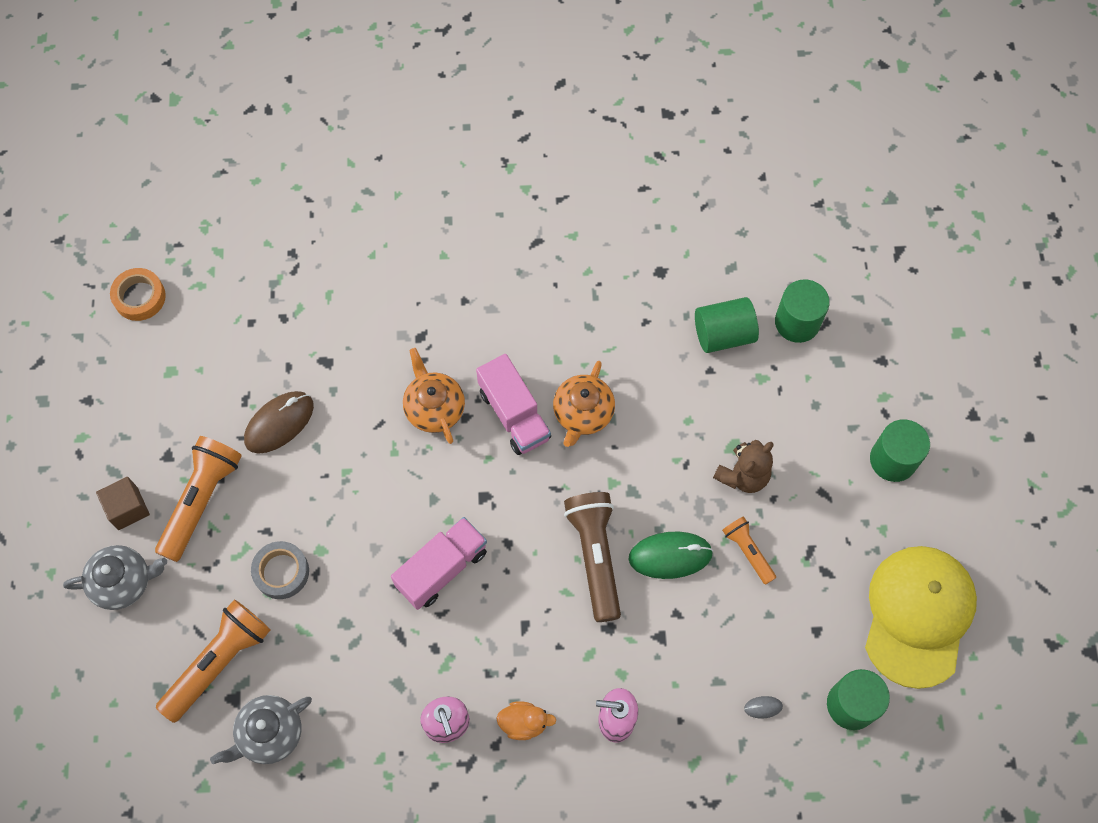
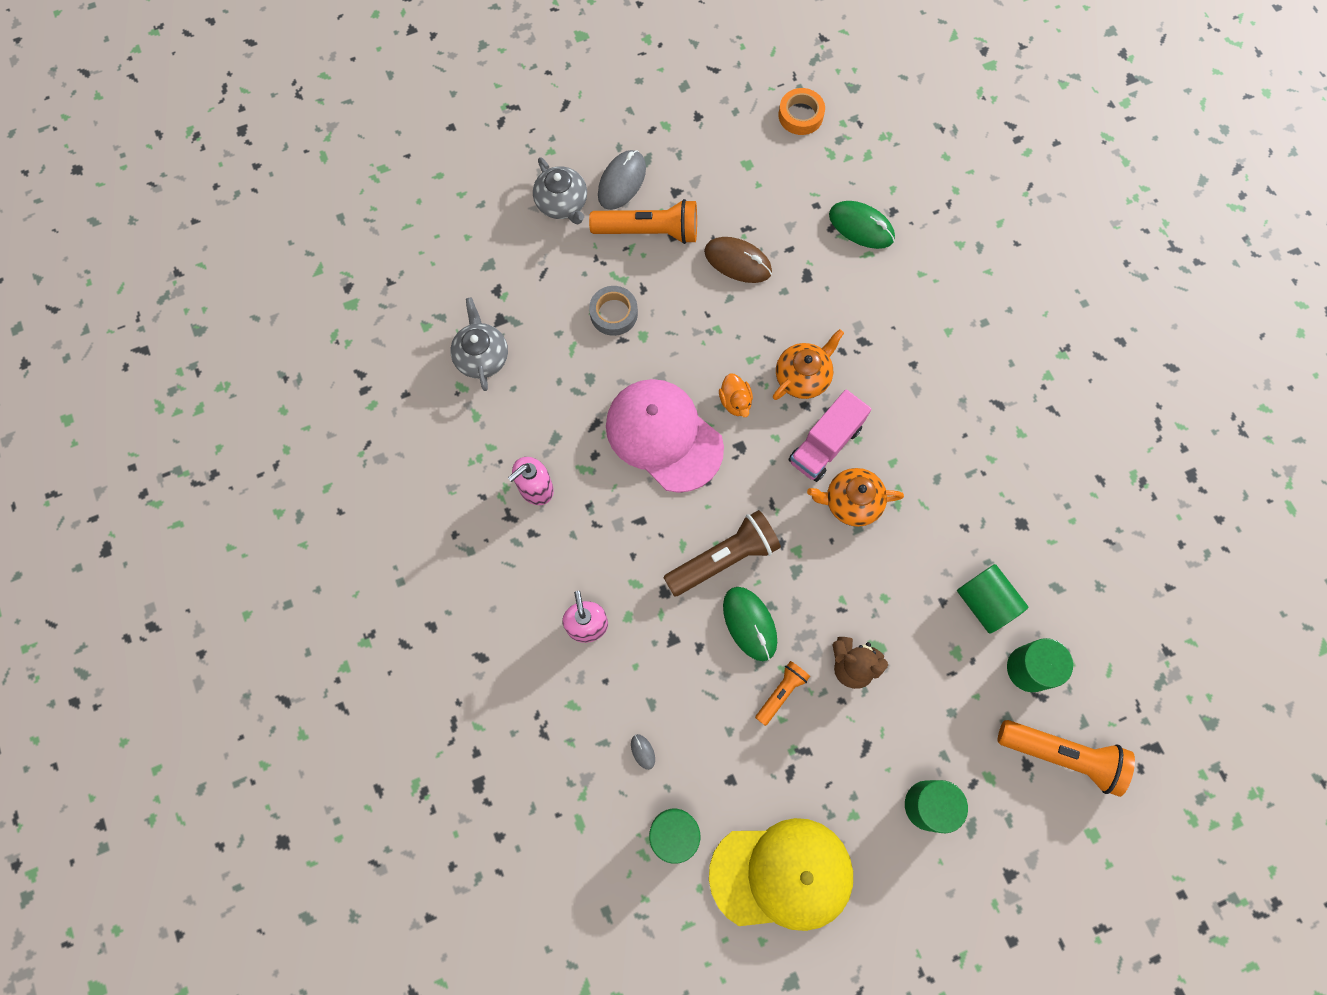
camera: 70 degrees right, 5 degrees up
(128, 508) = (622, 182): brown cube -> grey mouse
(219, 662) = (524, 297): orange flashlight -> orange flashlight (1061, 755)
(269, 734) = (482, 356): grey teapot -> grey teapot turned 45 degrees clockwise
(295, 289) = (861, 227): none -> green mouse
(442, 569) = (664, 436): pink truck -> pink cap
(524, 723) = (557, 549): orange duck -> orange duck (735, 401)

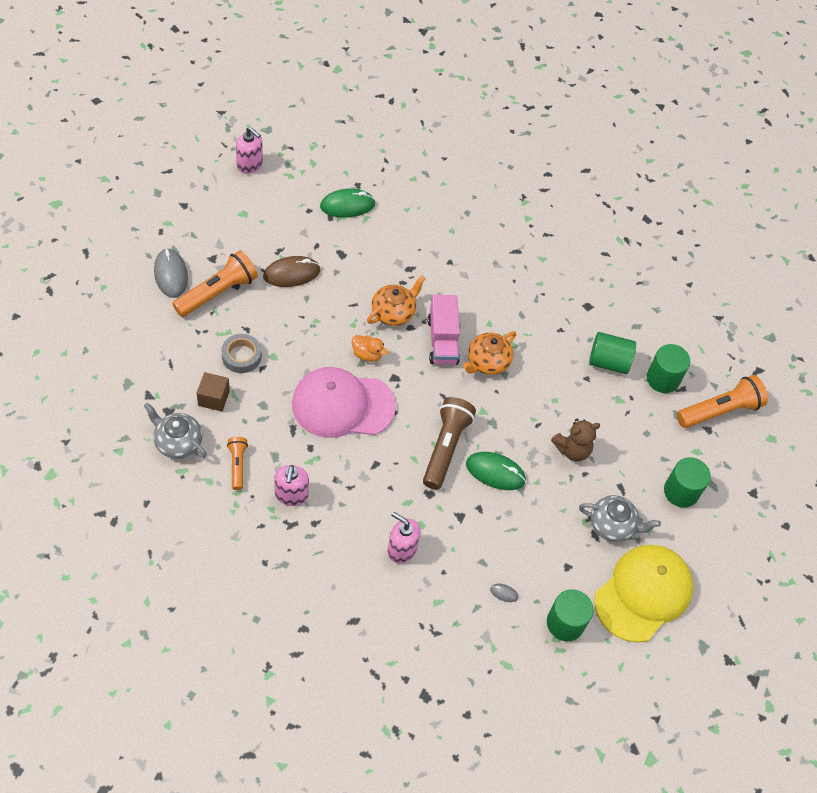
camera: 50 degrees left, 15 degrees down
(551, 337) = (214, 398): none -> brown cube
(562, 203) = (143, 313): grey teapot -> grey teapot (612, 525)
(781, 693) = (549, 496): orange flashlight -> orange flashlight (237, 465)
(800, 115) = (250, 165): orange tape -> pink soap dispenser
(803, 377) = (393, 312): orange teapot -> orange teapot turned 45 degrees clockwise

